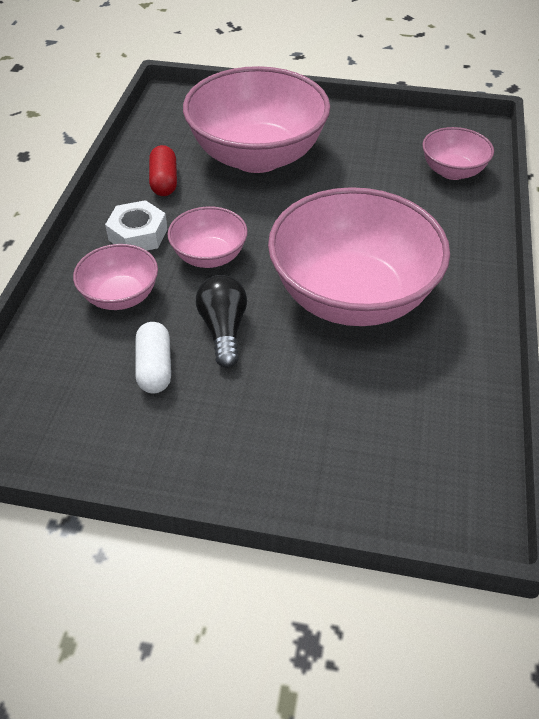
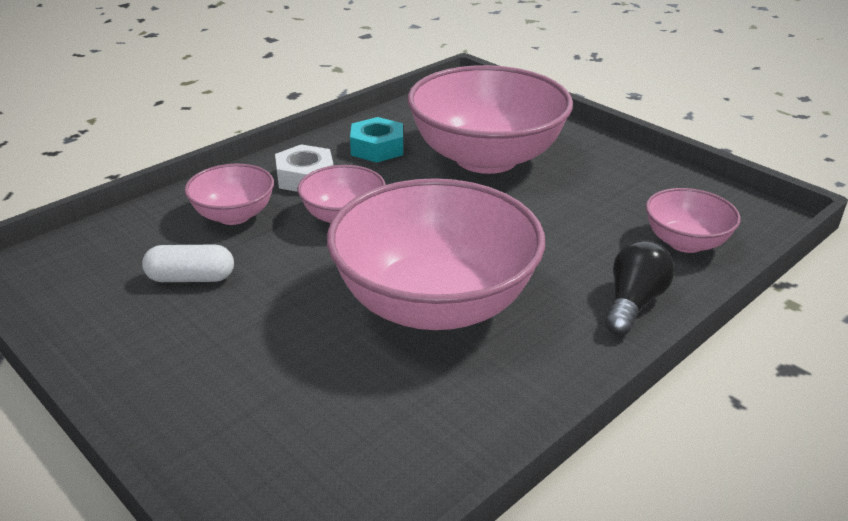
camera: 35 degrees right, 15 degrees down
(155, 367) = (191, 278): white capsule -> white capsule turned 60 degrees clockwise
(164, 181) = (377, 148): red capsule -> turquoise nut
(223, 329) = (282, 276): black light bulb -> black light bulb (633, 303)

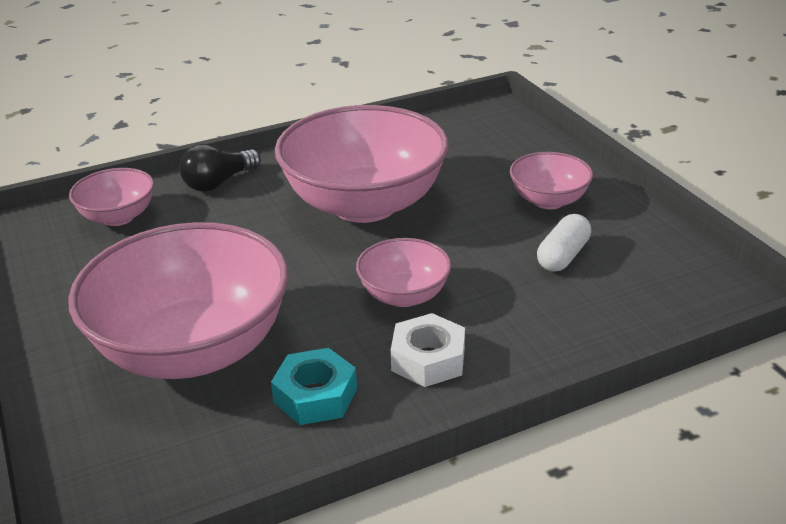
camera: 160 degrees left, 0 degrees up
(191, 278) = (563, 256): white capsule -> white capsule turned 75 degrees counterclockwise
(234, 215) = (521, 318): pink bowl -> pink bowl (548, 200)

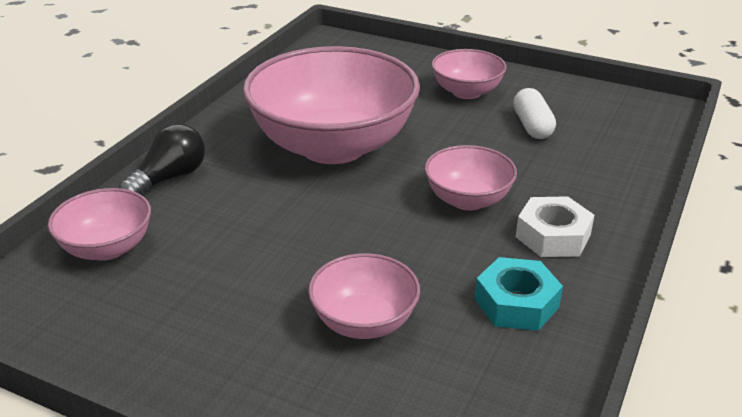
camera: 40 degrees left, 0 degrees up
(193, 349) = (364, 322): pink bowl -> pink bowl, size x0.48
(219, 182) = (169, 178): black light bulb -> black light bulb turned 150 degrees counterclockwise

